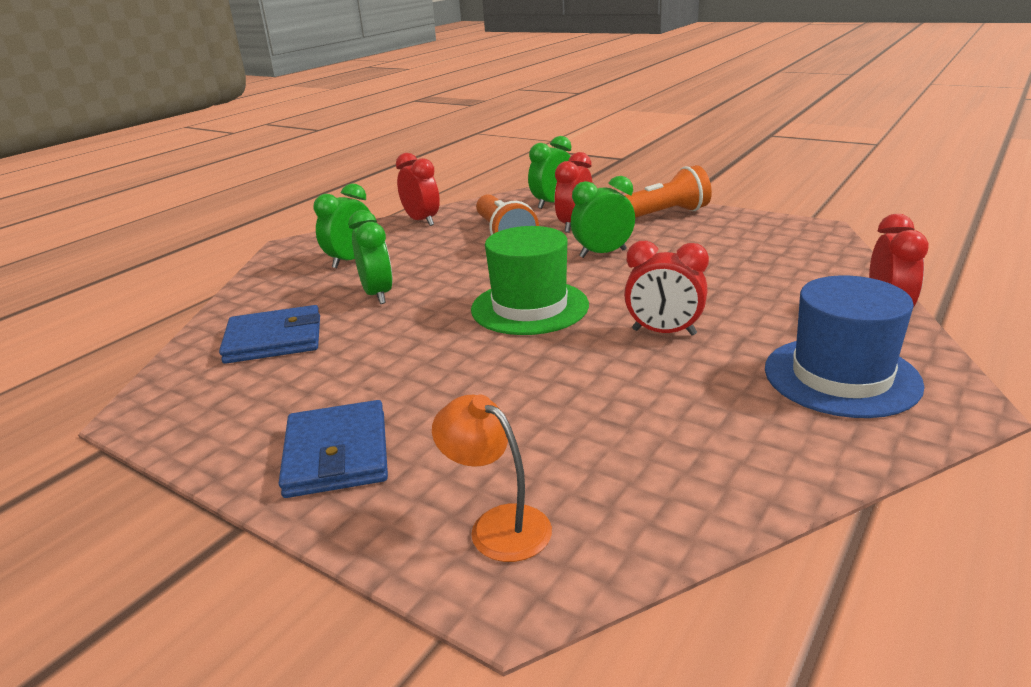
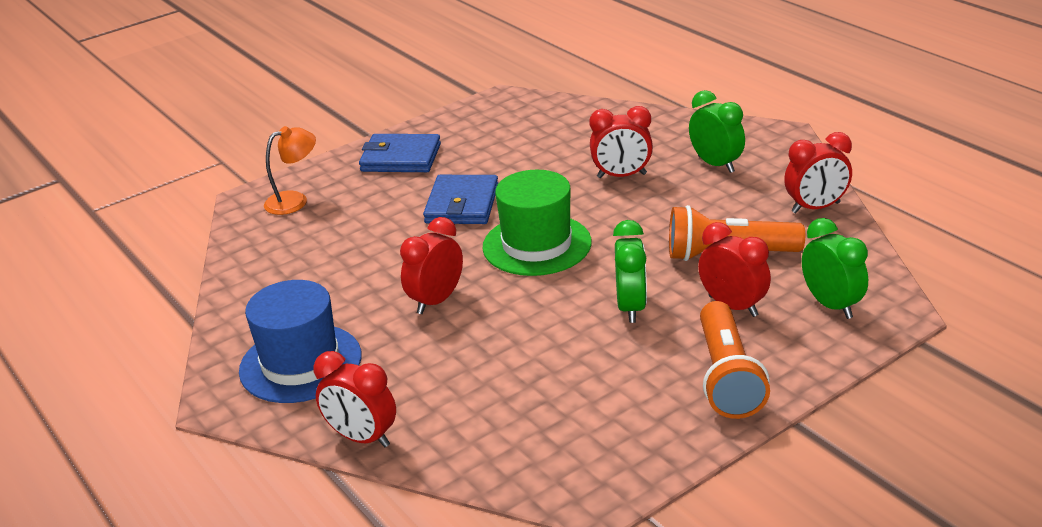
camera: 110 degrees right, 5 degrees up
(274, 339) = (570, 134): blue wallet -> blue wallet (462, 204)
(377, 294) = (621, 176): green clock -> red clock

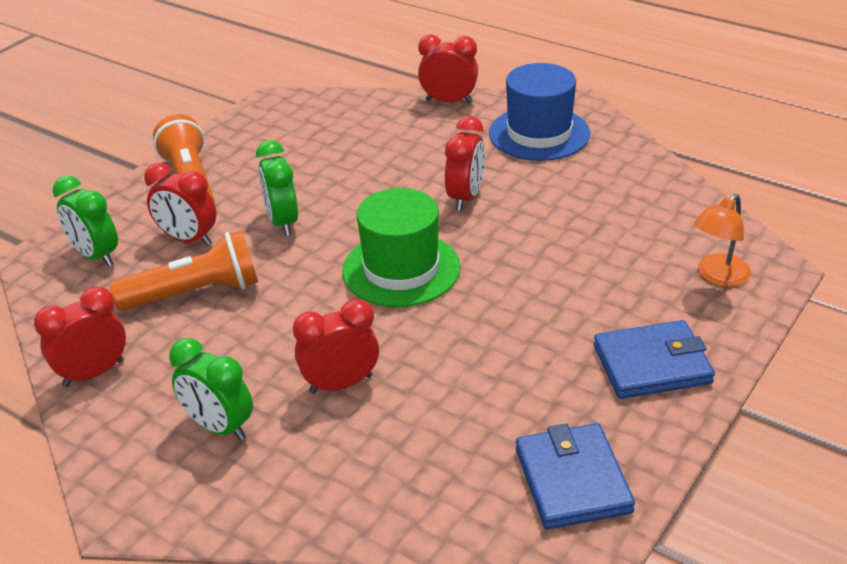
camera: 160 degrees right, 5 degrees up
(462, 204) = (516, 305): blue wallet -> blue wallet (572, 480)

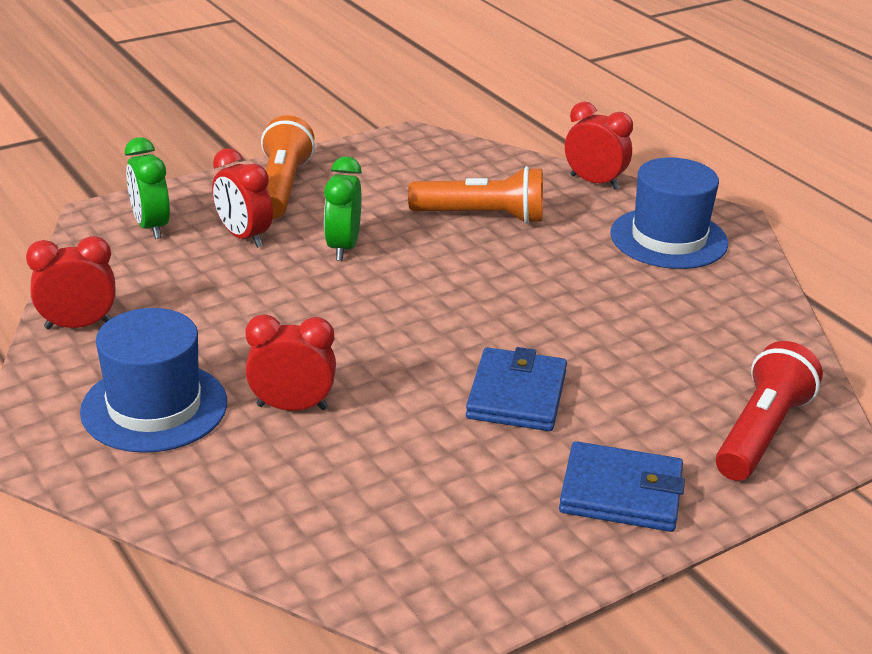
camera: 20 degrees right, 5 degrees down
(195, 293) = (216, 285): orange flashlight -> orange flashlight (482, 216)
(219, 427) = (154, 407): green clock -> blue hat
(401, 269) = (427, 323): green hat -> none
(465, 197) = (543, 277): red clock -> none
(572, 480) = (454, 569): blue wallet -> blue wallet (516, 395)
(718, 276) = (762, 433): orange lamp -> red flashlight

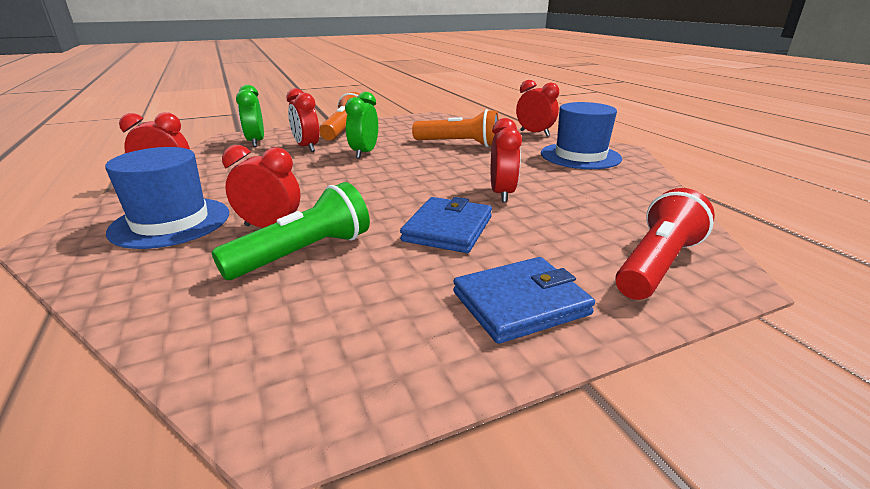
camera: 10 degrees right, 5 degrees down
(359, 445) = (304, 253): none -> green flashlight
(570, 328) = (502, 194): none -> red clock
(621, 492) = (520, 303): blue wallet -> blue wallet turned 45 degrees counterclockwise

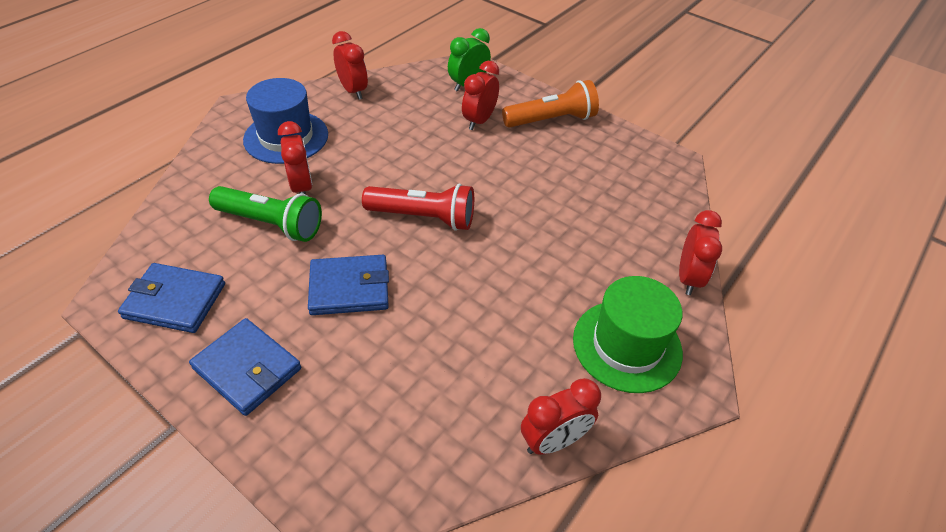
camera: 60 degrees right, 20 degrees up
(360, 344) = (175, 301): none -> blue wallet
(364, 153) = (492, 164): green clock -> none
(459, 144) = (581, 222): orange flashlight -> none
(502, 194) = (449, 302): red clock -> red clock (553, 441)
(580, 156) = (627, 345): blue hat -> green hat
(657, 265) = (347, 456): red flashlight -> red flashlight (423, 218)

